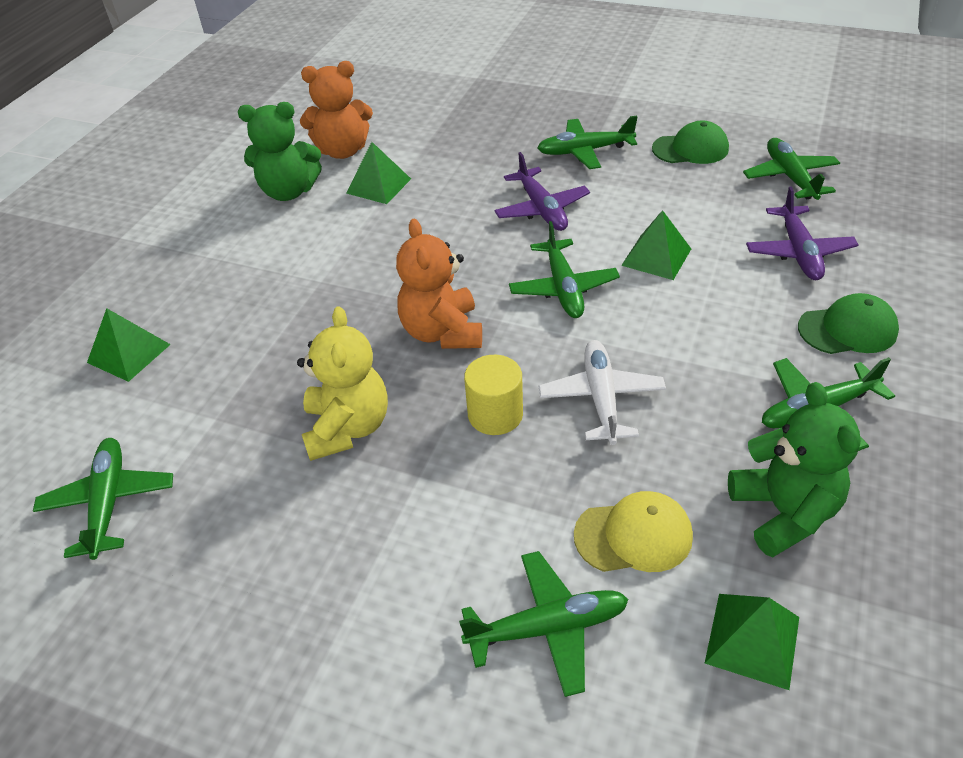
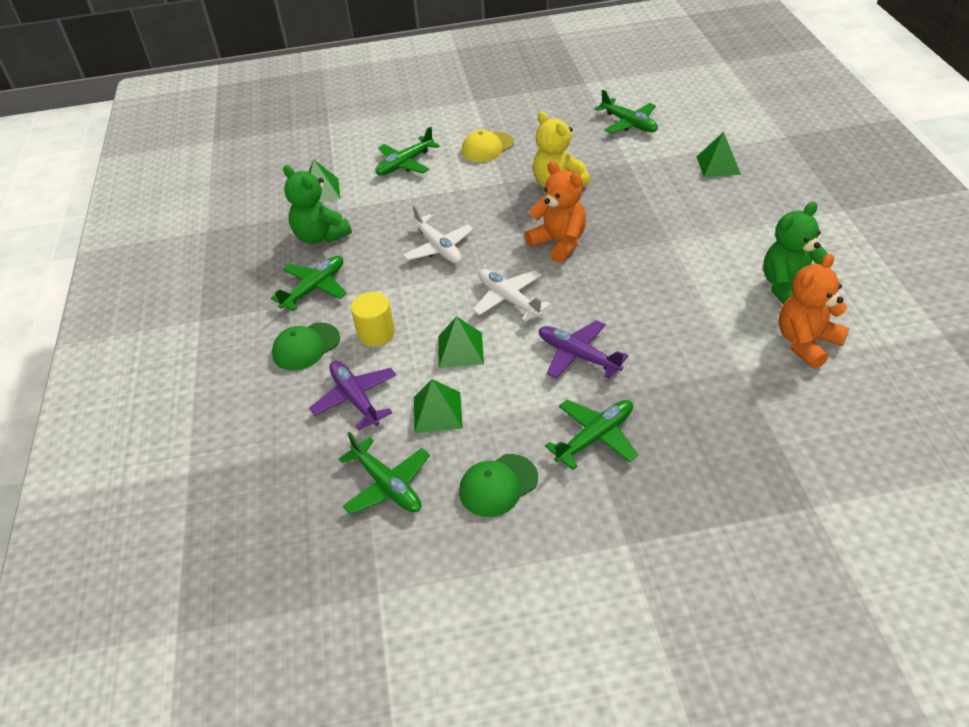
camera: 150 degrees right, 0 degrees up
(378, 185) = (729, 322): green pyramid -> green pyramid (437, 412)
(495, 414) = (489, 218): yellow cylinder -> yellow cylinder (376, 333)
(563, 288) = (508, 299): green plane -> white plane
(634, 535) = (387, 202): yellow cap -> yellow cap (487, 147)

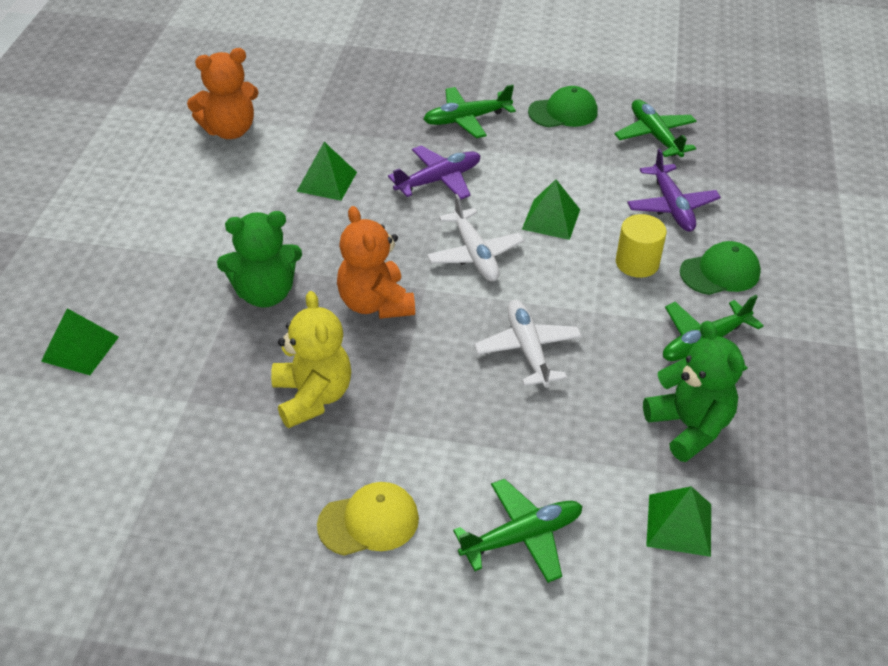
camera: 165 degrees left, 0 degrees up
(437, 412) = (594, 173): green pyramid -> green pyramid (327, 181)
(578, 355) = (439, 180): purple plane -> purple plane turned 90 degrees counterclockwise
(629, 123) = (112, 484): green plane -> none
(789, 288) = (187, 176): green teddy bear -> green teddy bear (265, 293)

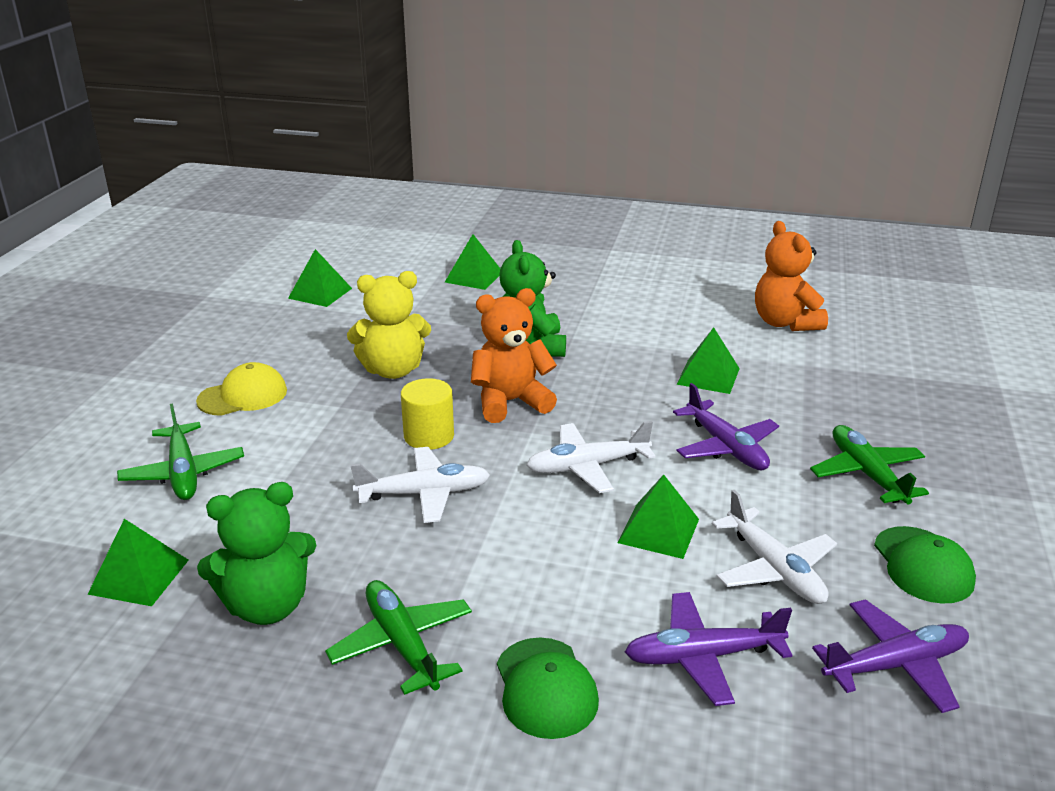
camera: 95 degrees right, 15 degrees down
(99, 498) = (320, 293): none -> green pyramid
(369, 522) = (243, 396): yellow cap -> yellow cap turned 105 degrees counterclockwise
(581, 170) = (774, 569): none -> white plane
(637, 263) = (569, 600): yellow cylinder -> yellow cylinder (429, 436)
(655, 135) = (896, 665): green plane -> purple plane

